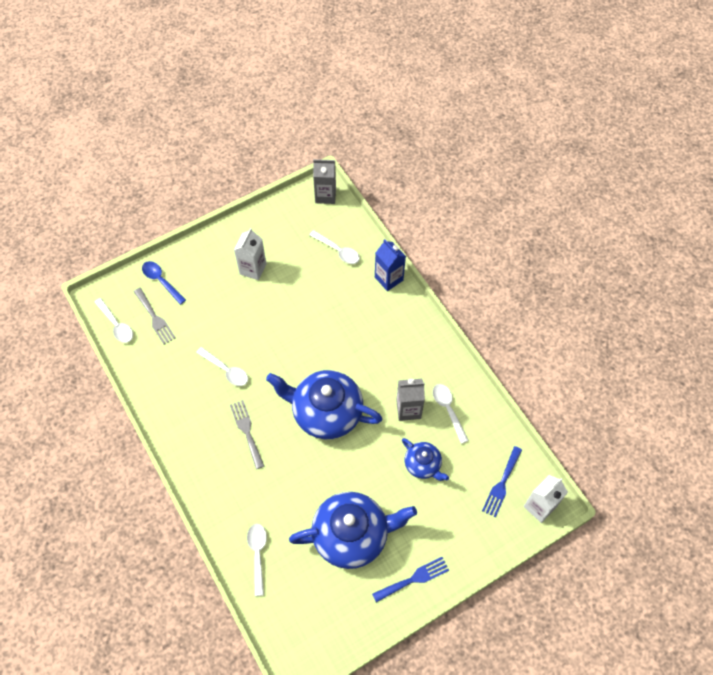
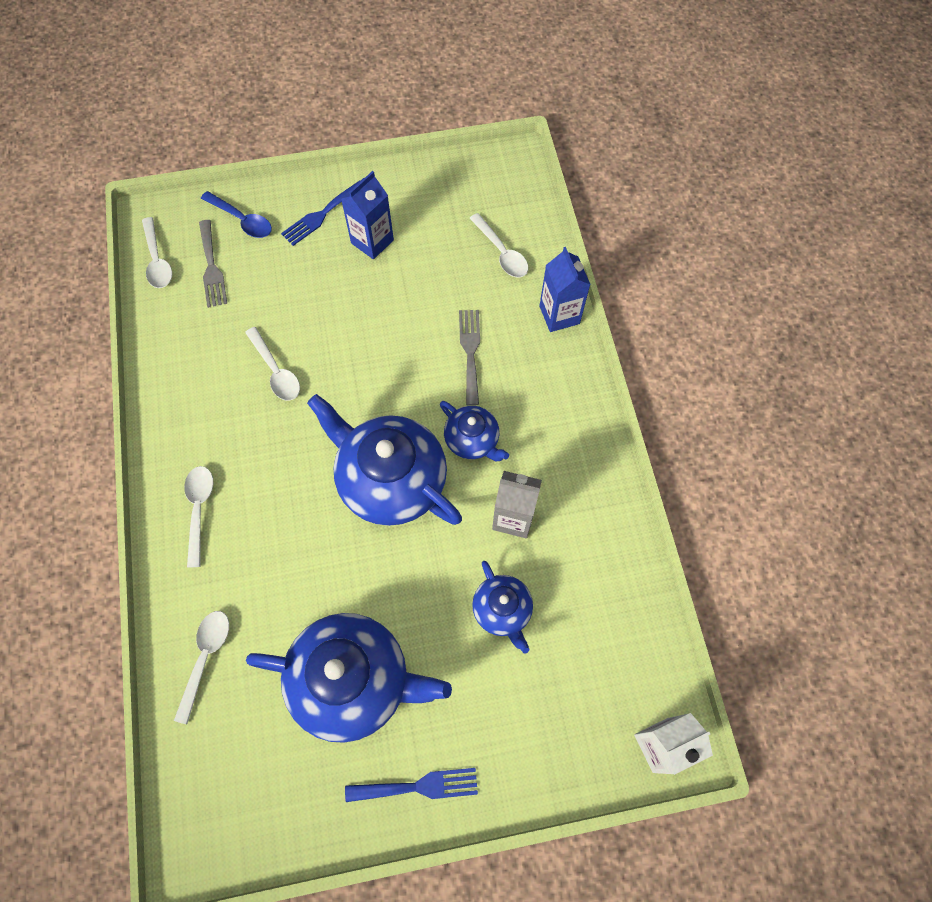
camera: 20 degrees right, 5 degrees up
(161, 281) = (242, 220): blue spoon -> blue spoon turned 150 degrees clockwise
(247, 431) = (267, 468): grey fork -> grey fork (470, 351)
(253, 269) = (372, 241): white carton -> blue carton
(325, 195) = (515, 171): grey carton -> none
(366, 372) = (472, 440): none -> blue teapot
(448, 410) = (573, 539): white spoon -> white spoon (199, 510)
(501, 484) = (612, 686): blue fork -> blue fork (321, 215)

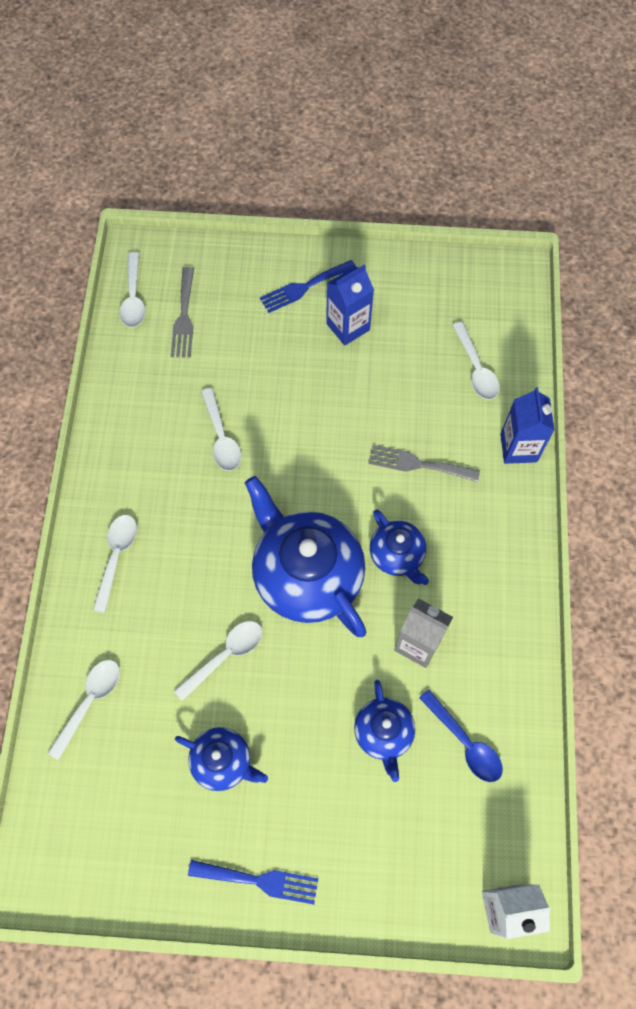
camera: 15 degrees right, 0 degrees up
(242, 220) = (224, 275): blue spoon -> blue spoon (465, 742)
(330, 577) = (225, 656): none -> white spoon
(353, 680) = (223, 761): blue teapot -> blue teapot, size x0.52
(470, 351) = (418, 464): grey fork -> grey fork turned 90 degrees counterclockwise

